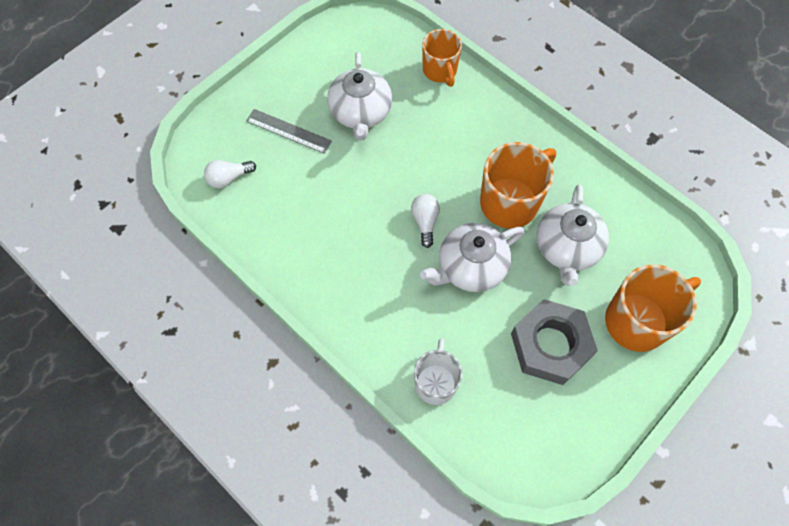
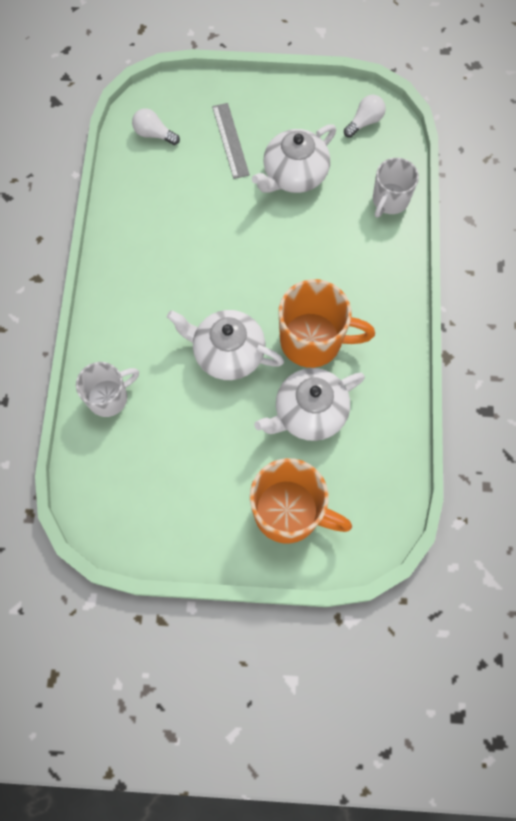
camera: 50 degrees right, 5 degrees up
(425, 221) = (238, 292): white light bulb -> white light bulb (364, 122)
(440, 71) = (389, 201): orange mug -> white mug
(550, 345) = (209, 459): grey nut -> none

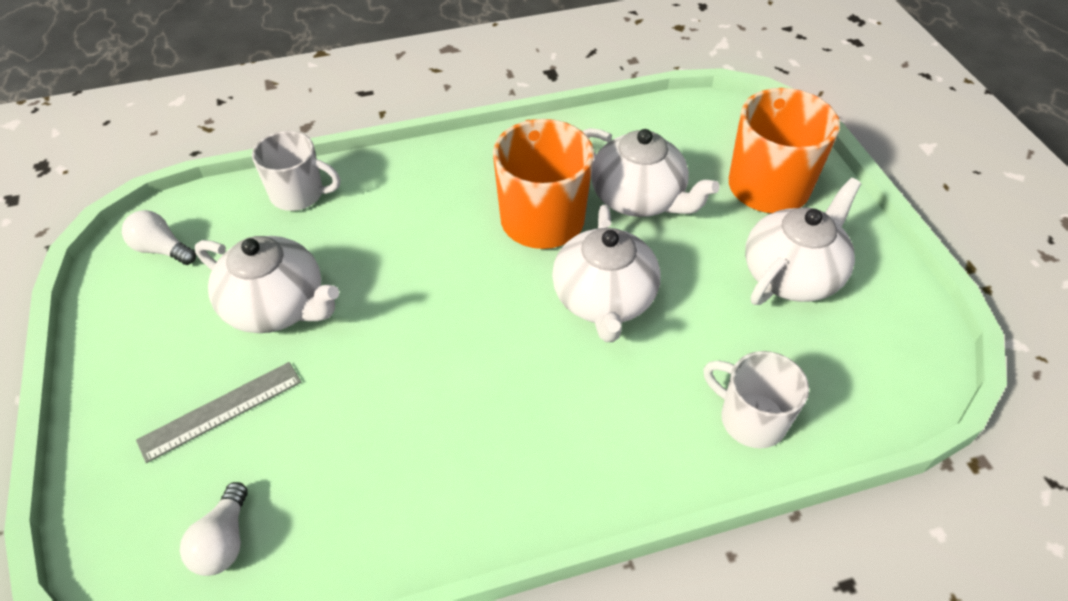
camera: 110 degrees left, 20 degrees down
(200, 482) = (792, 274): none -> white teapot

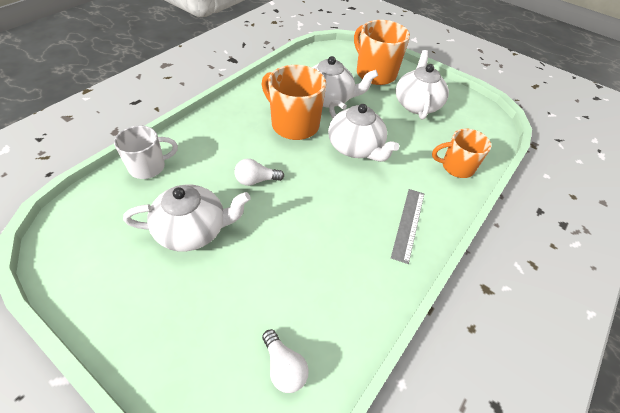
camera: 40 degrees left, 0 degrees up
(162, 249) = (82, 236): white light bulb -> white light bulb (256, 180)
(221, 411) = (213, 302): grey ruler -> grey ruler (408, 224)
(750, 419) = (456, 167): white mug -> orange mug

